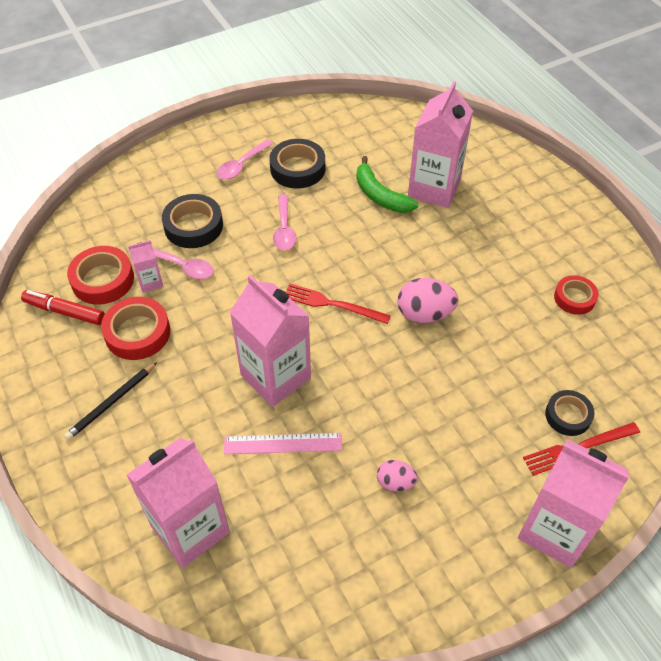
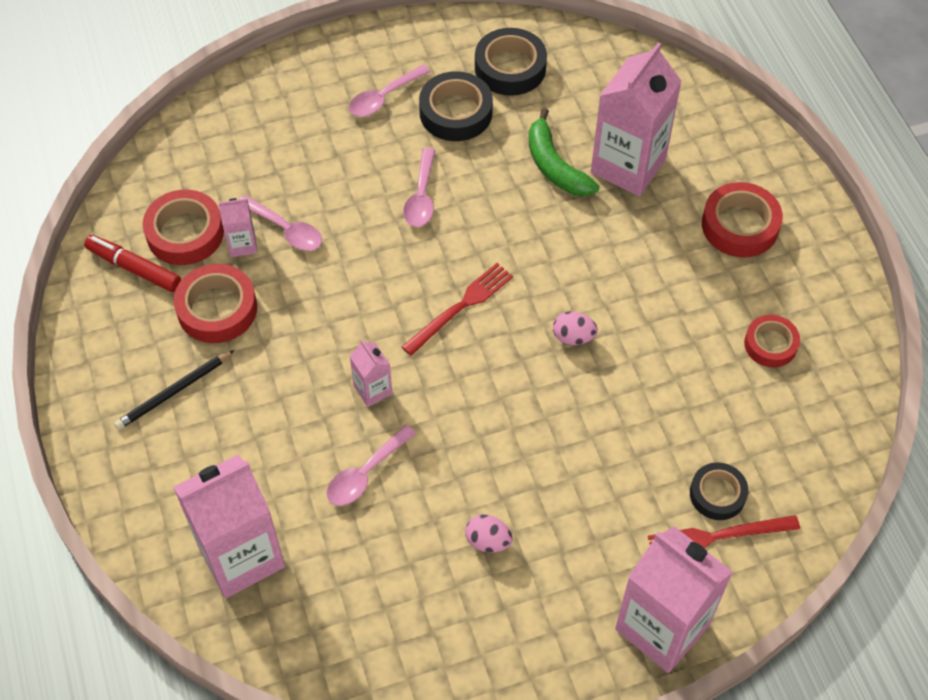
camera: 10 degrees right, 5 degrees up
(193, 226) = (308, 176): black tape -> black tape (510, 68)
(275, 376) = (373, 390): pink carton -> pink carton, size x0.46
(283, 443) = (365, 473): pink ruler -> pink spoon
(332, 304) = (461, 307): red fork -> red fork turned 105 degrees clockwise
(424, 314) = (573, 337): pink egg -> pink egg, size x0.59
(527, 218) = (740, 225): none -> red tape

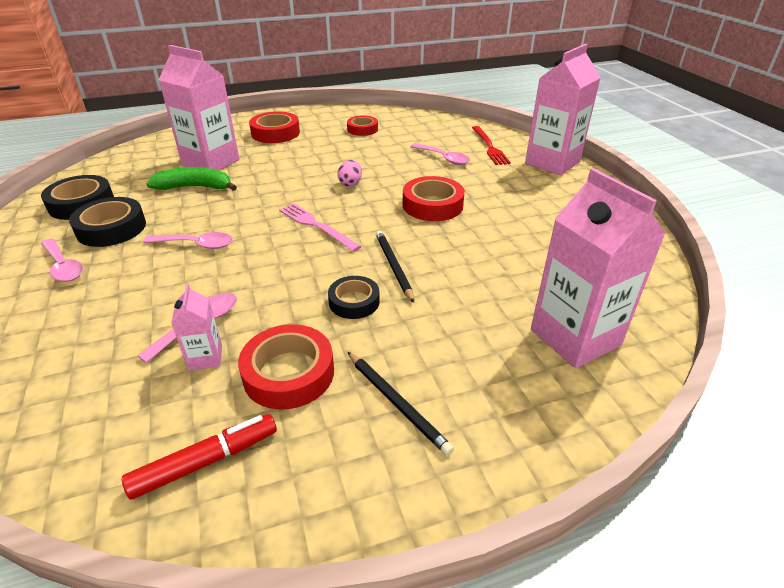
camera: 90 degrees left, 20 degrees down
(134, 268) = (206, 461): red marker -> red marker turned 150 degrees counterclockwise
(185, 233) = (168, 411): red tape -> red tape (432, 205)
(365, 473) = (474, 268): pink spoon -> pink spoon (443, 158)
(373, 390) = (393, 266): pink carton -> black pencil
(461, 307) = (316, 226): red fork -> pink fork
(488, 541) = (516, 215): pink egg -> none
(555, 165) = (195, 187): green banana -> green banana turned 150 degrees counterclockwise
(717, 494) = (462, 146): black tape -> black tape (354, 302)

